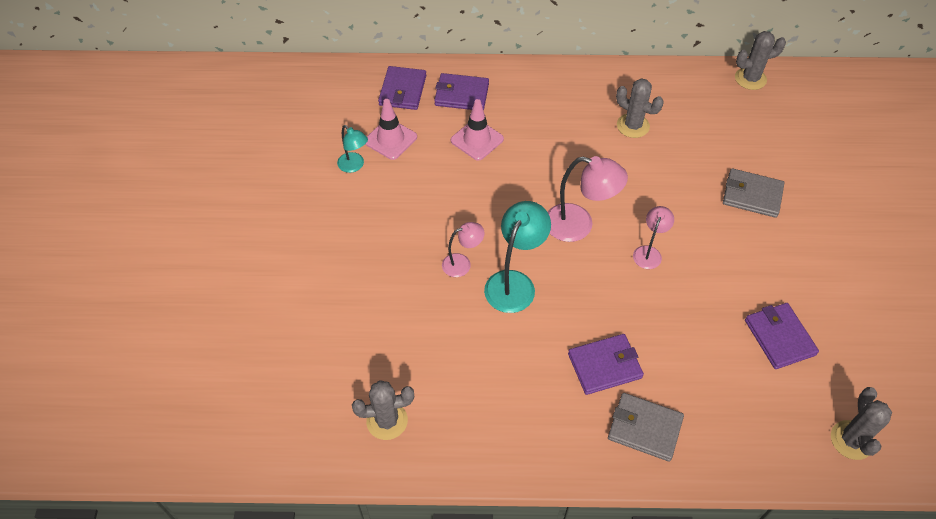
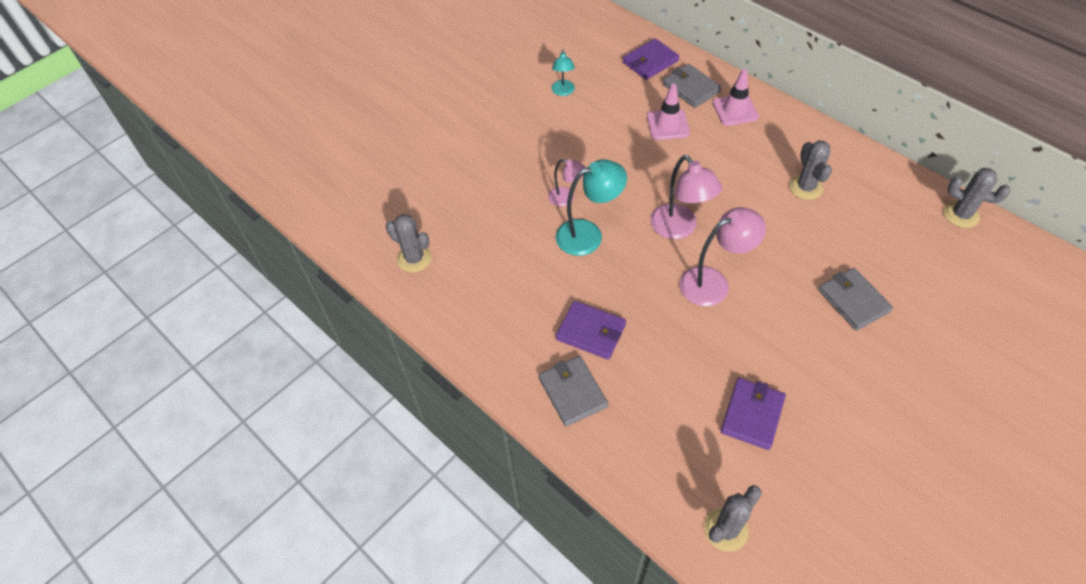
camera: 45 degrees right, 0 degrees up
(390, 139) = (606, 89): pink traffic cone -> pink traffic cone (735, 110)
(461, 94) = (691, 88): purple wallet -> grey wallet
(649, 252) = (713, 282): pink lamp -> pink lamp, size x1.72

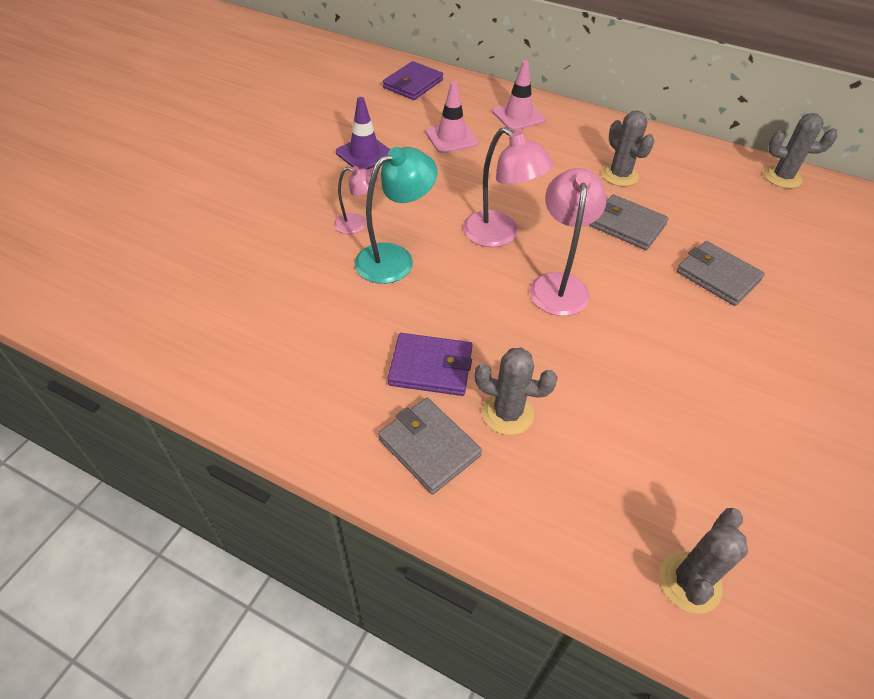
camera: 20 degrees left, 5 degrees down
(414, 258) = (172, 323): grey cactus -> grey cactus (507, 413)
(563, 92) = (323, 121): turquoise lamp -> none
(589, 130) = (364, 154): none -> purple traffic cone
(691, 88) = (464, 102): grey wallet -> grey wallet (627, 225)
(713, 282) = (559, 284): pink lamp -> pink lamp turned 45 degrees counterclockwise
(752, 415) = (662, 424): purple wallet -> none

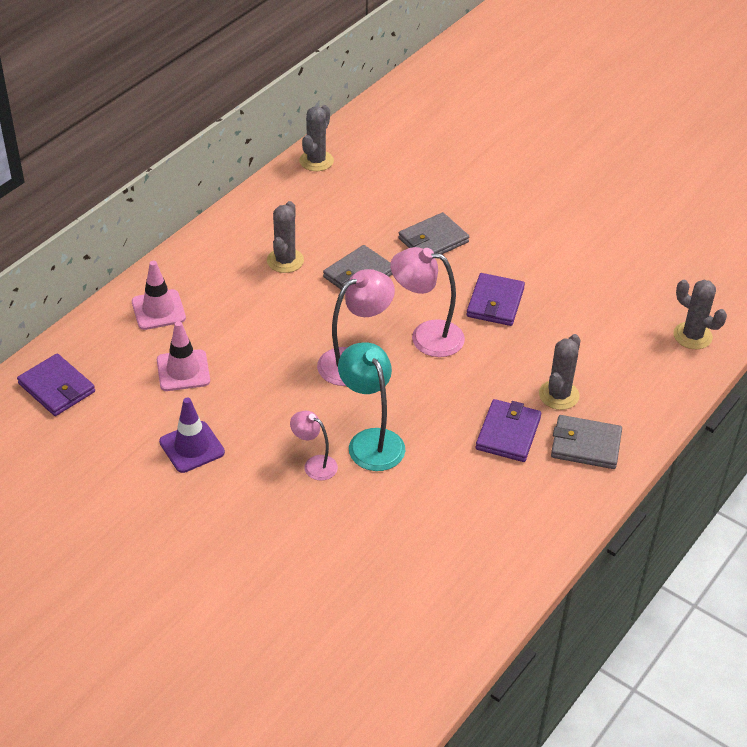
camera: 80 degrees left, 5 degrees down
(357, 224) = (314, 464): pink lamp -> pink lamp turned 75 degrees counterclockwise
(429, 447) = (585, 445): grey wallet -> grey wallet turned 45 degrees clockwise
(619, 175) = (285, 261): grey cactus -> grey cactus turned 60 degrees counterclockwise
(643, 339) = (495, 302): none -> purple wallet

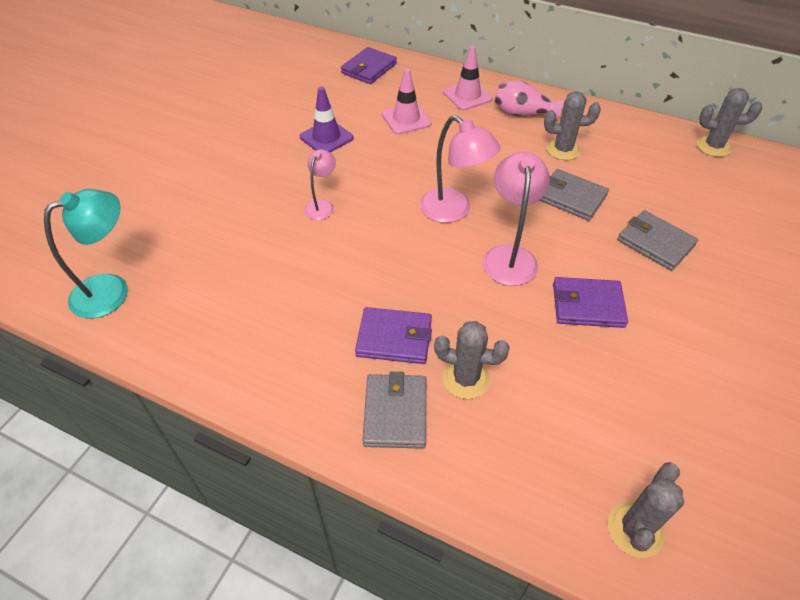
camera: 80 degrees right, 5 degrees up
(211, 274) = (523, 113): none -> pink vase
(371, 441) = (358, 236): turquoise lamp -> turquoise lamp (111, 290)

